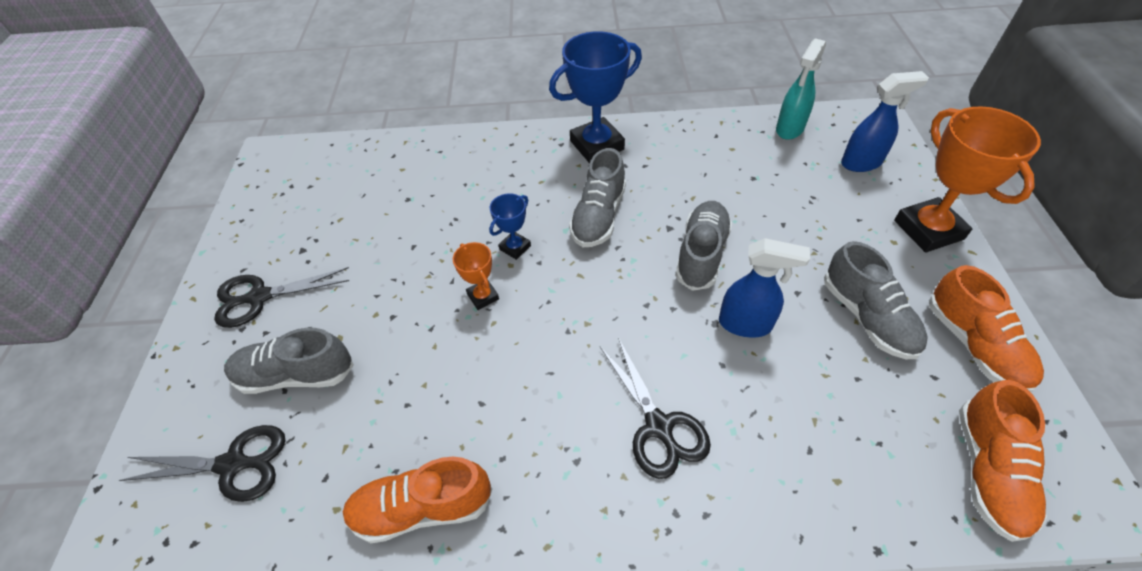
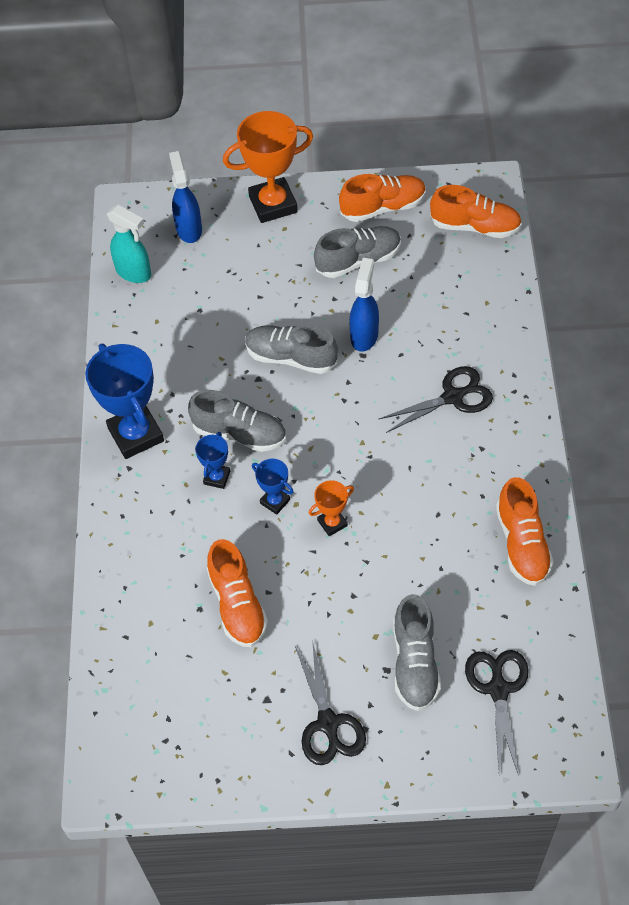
camera: 90 degrees left, 5 degrees up
(405, 224) = (237, 604): none -> orange shoe
(546, 202) = (217, 477): none -> blue trophy

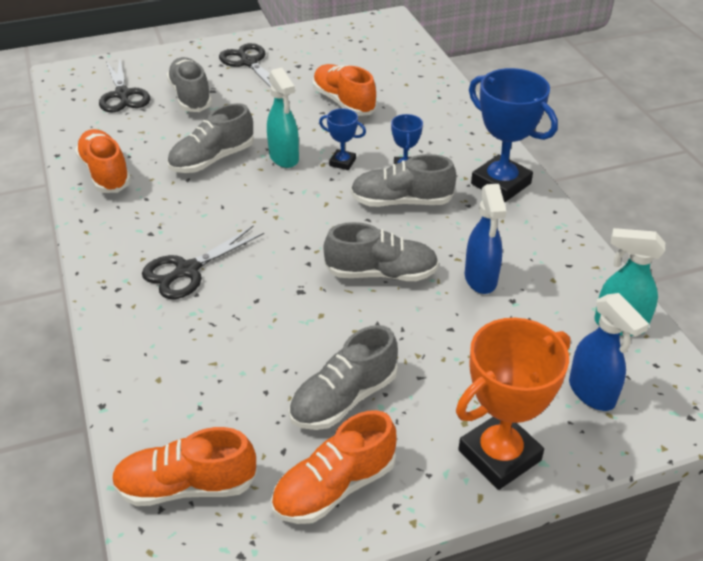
camera: 160 degrees right, 15 degrees down
(332, 523) = (284, 158): orange trophy -> turquoise spray bottle
(364, 335) = (305, 311): blue spray bottle -> blue spray bottle (480, 279)
(408, 538) = (212, 159): none -> grey shoe

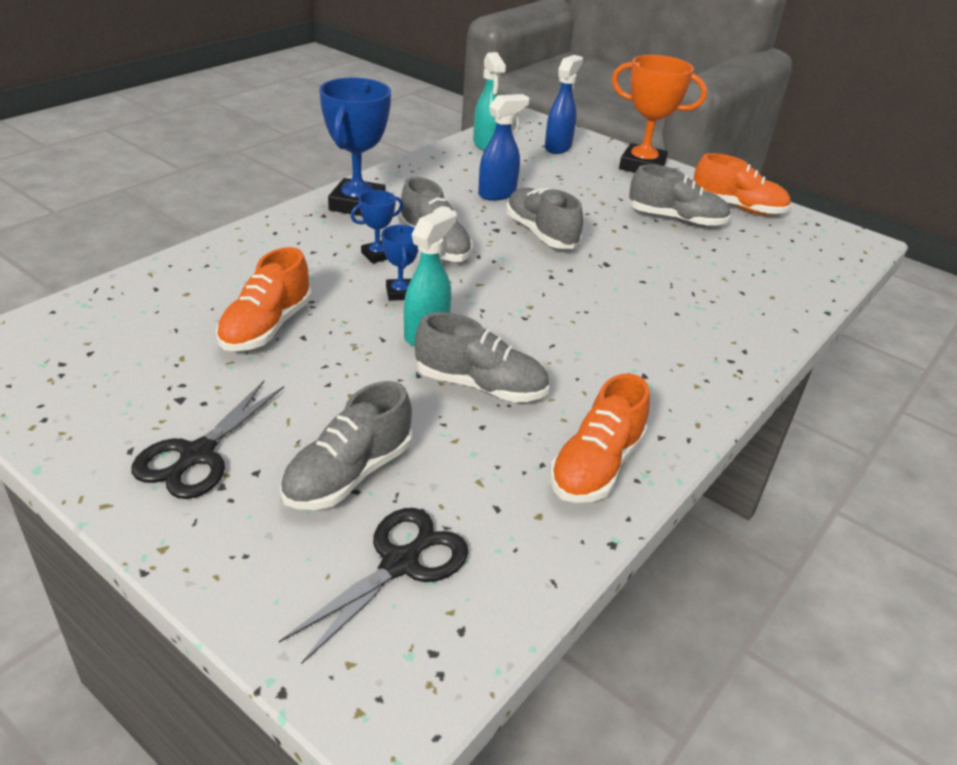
camera: 125 degrees left, 5 degrees down
(186, 486) = (816, 254): orange shoe -> none
(187, 270) = (659, 329): black scissors -> none

